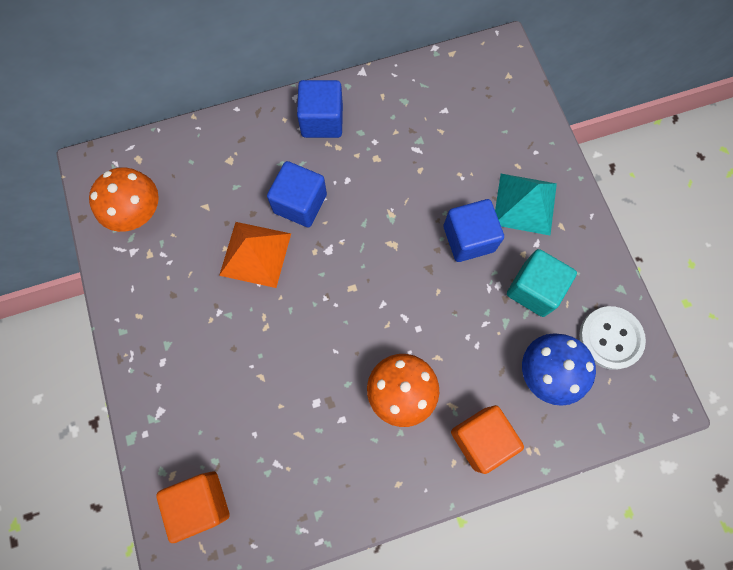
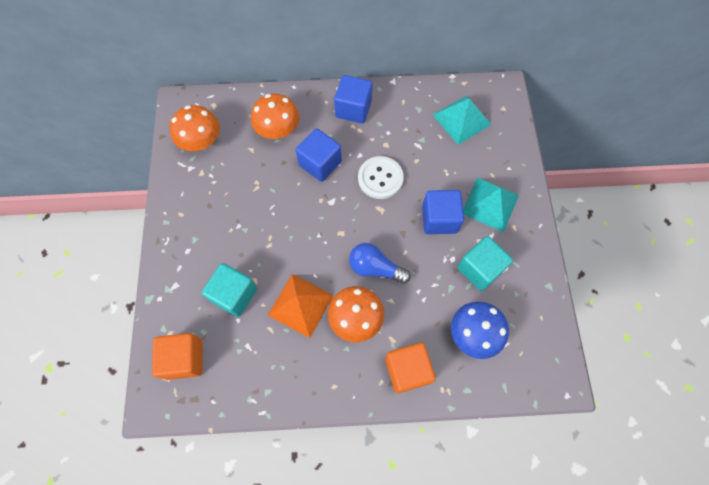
camera: 15 degrees right, 5 degrees down
(233, 172) = (278, 130): none -> orange mushroom
(240, 403) = (234, 295): none -> turquoise cube
(255, 254) = (277, 191): orange pyramid -> orange pyramid (301, 305)
(407, 321) = (375, 268): none -> blue light bulb
(462, 102) = (462, 119): none -> turquoise pyramid
(610, 338) = (530, 321): white button -> white button (380, 178)

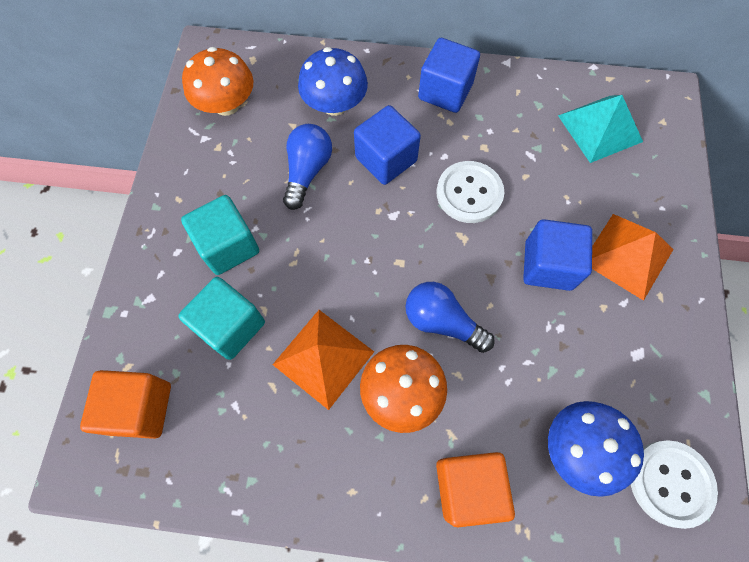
camera: 10 degrees right, 0 degrees up
(267, 180) = (307, 171): none -> blue light bulb
(278, 130) = (335, 104): orange mushroom -> blue mushroom
(479, 269) = (600, 350): turquoise cube -> turquoise cube (228, 246)
(490, 204) = (627, 255): turquoise pyramid -> orange pyramid
(532, 344) = (670, 483): none -> white button

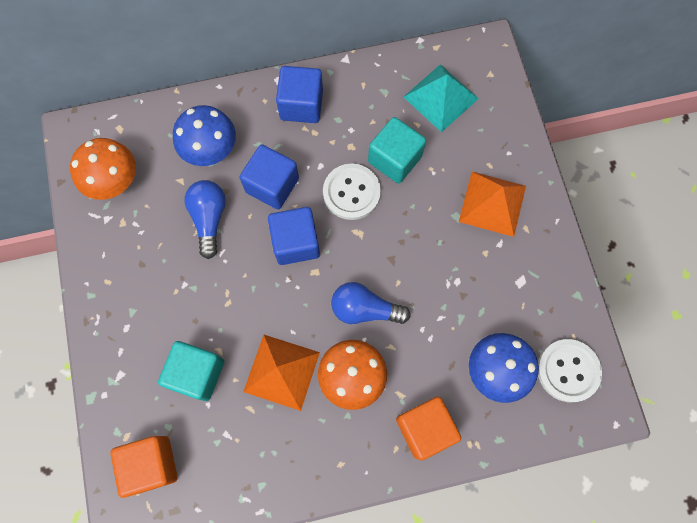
camera: 20 degrees left, 5 degrees up
(228, 246) = (168, 308): turquoise cube -> turquoise cube (394, 159)
(548, 265) = (433, 233): blue cube -> blue cube (296, 242)

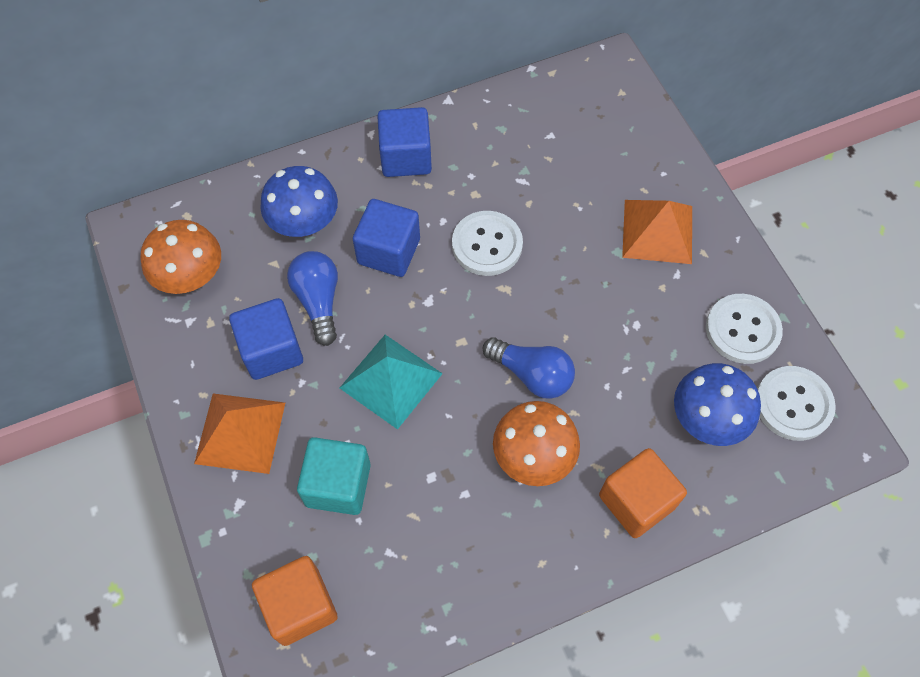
camera: 10 degrees left, 10 degrees down
(282, 371) = (444, 464): orange pyramid -> orange pyramid (240, 432)
(296, 242) = (431, 311): blue cube -> blue cube (271, 350)
(365, 309) = (532, 374): blue light bulb -> blue light bulb turned 150 degrees counterclockwise
(394, 159) = (530, 200): turquoise cube -> none
(441, 97) = (570, 125): turquoise pyramid -> turquoise pyramid (391, 380)
(542, 300) = (742, 330): none -> white button

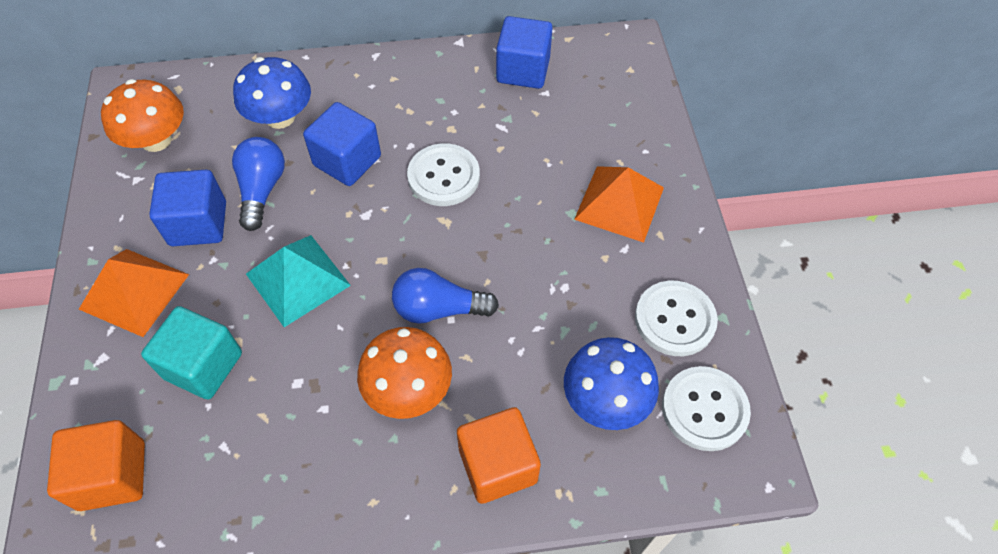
camera: 15 degrees right, 5 degrees down
(406, 157) = (399, 82): blue cube -> blue cube (523, 70)
(532, 374) = (439, 309): blue light bulb -> blue light bulb turned 135 degrees clockwise

